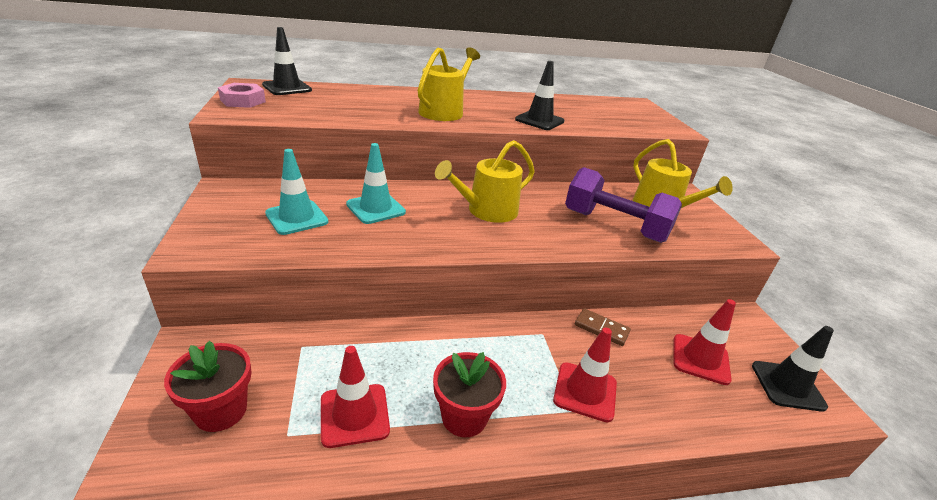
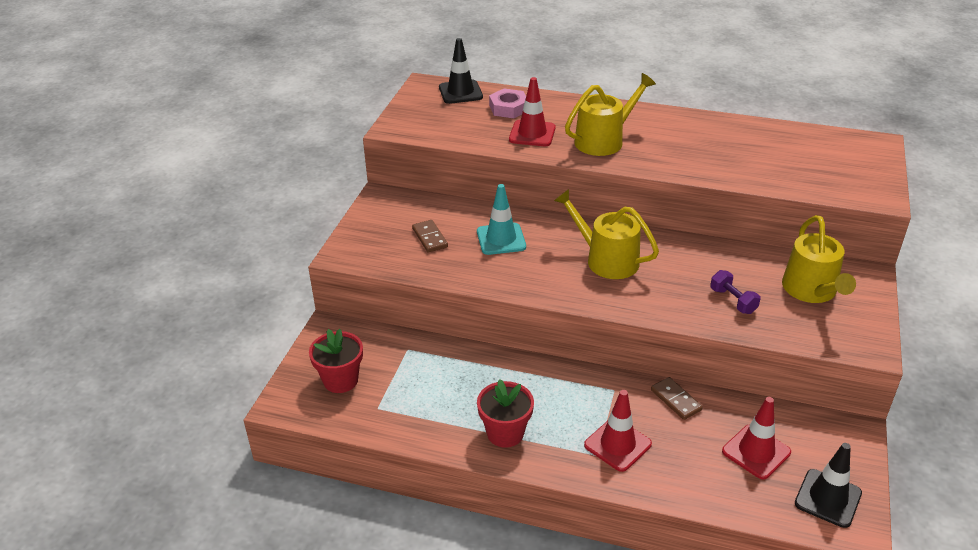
camera: 30 degrees right, 5 degrees up
(243, 101) = (414, 110): pink nut -> pink nut (508, 108)
(297, 218) = (430, 238): turquoise traffic cone -> brown domino
(354, 415) = (426, 408): red traffic cone -> red traffic cone (532, 134)
(487, 211) = (606, 260): yellow watering can -> yellow watering can turned 45 degrees clockwise
(539, 120) = (705, 164): black traffic cone -> none
(615, 226) = (733, 301): purple dumbbell -> purple dumbbell, size x0.47

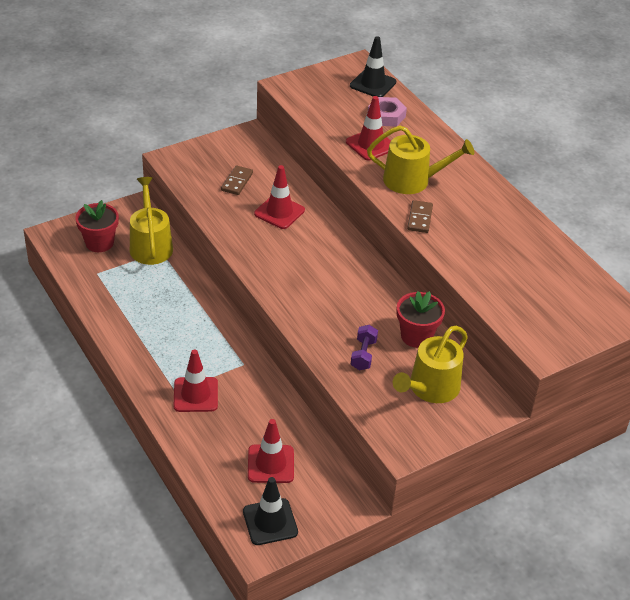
camera: 40 degrees right, 5 degrees up
(501, 239) = (279, 212): turquoise traffic cone -> red traffic cone
(505, 433) = (143, 339): red flower pot -> red flower pot (416, 336)
(606, 260) = (325, 271): yellow watering can -> yellow watering can (150, 245)
(676, 400) = (271, 398): brown domino -> brown domino (420, 218)

